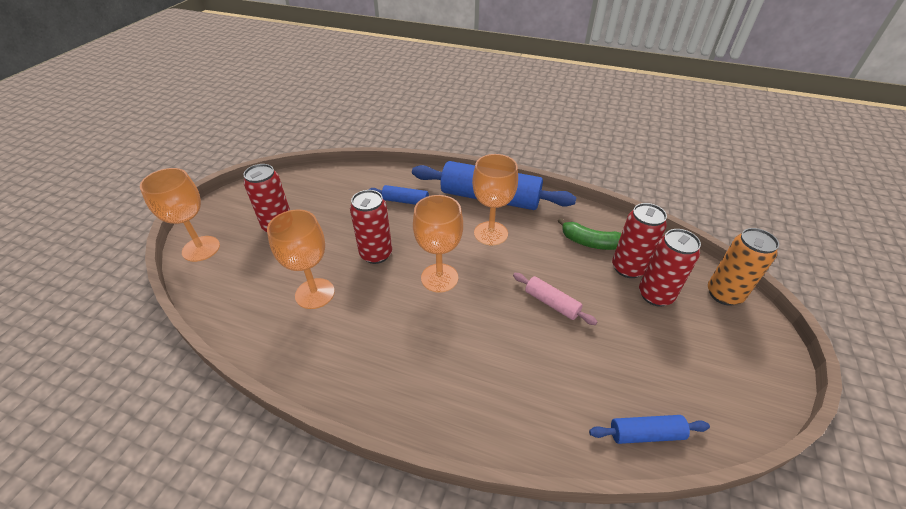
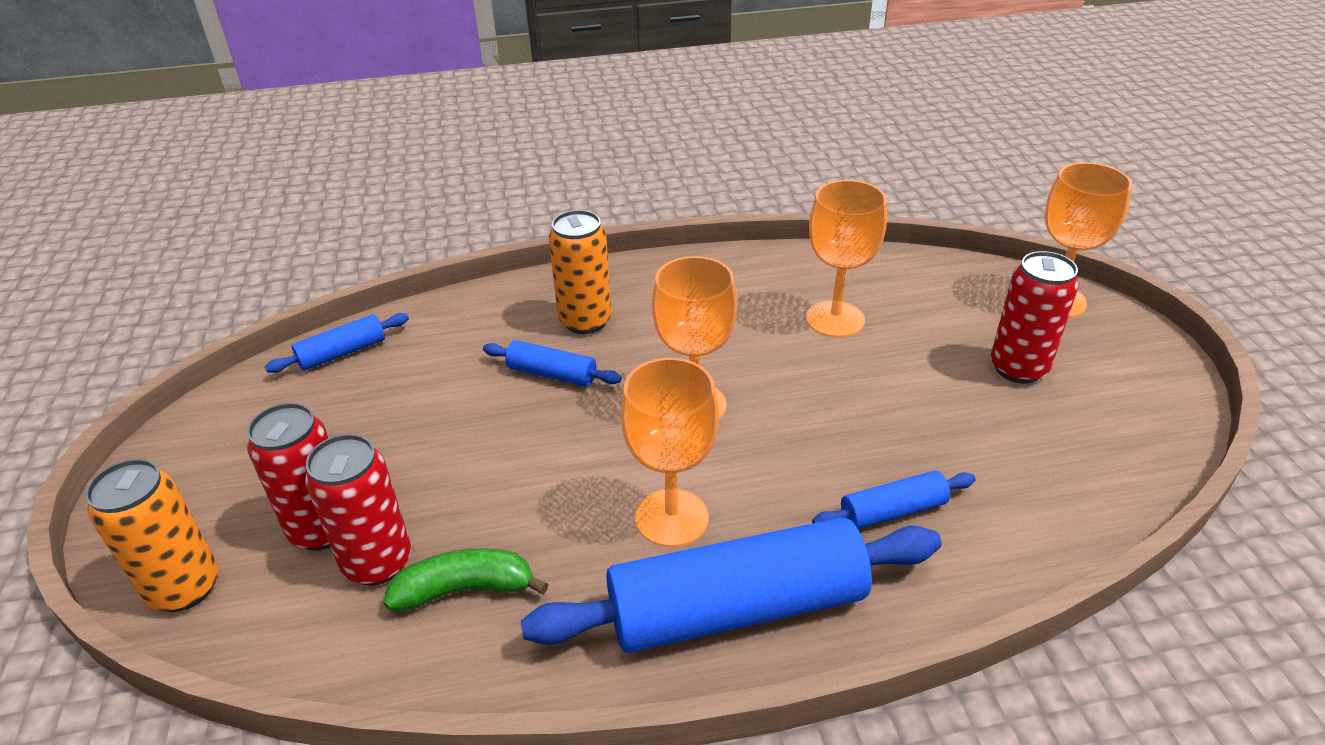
camera: 150 degrees right, 5 degrees down
(376, 254) = (822, 396): red can -> none
(456, 372) = (585, 321): none -> orange can
(502, 336) = (552, 374): none -> blue rolling pin
(551, 303) = (500, 442): pink rolling pin -> none

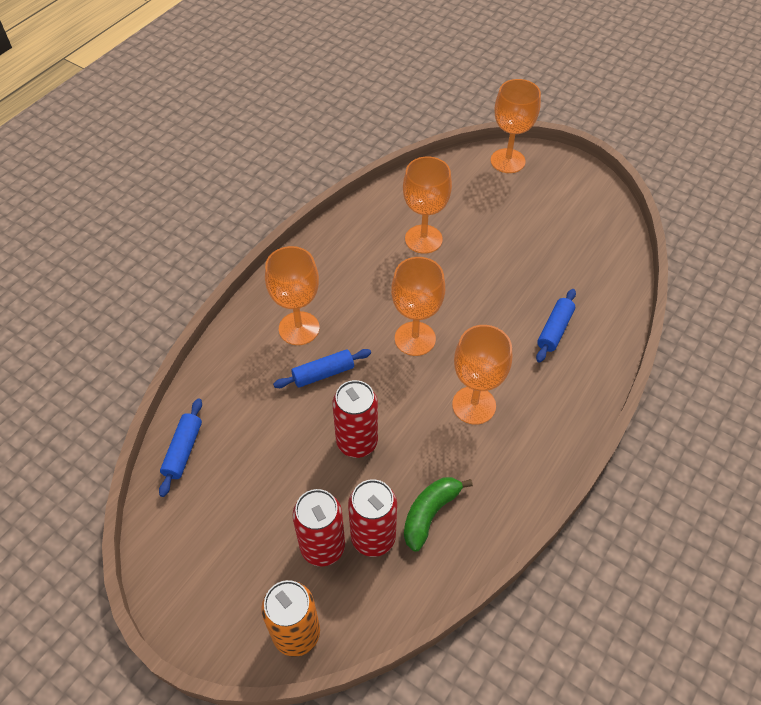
camera: 45 degrees left, 15 degrees up
(585, 321) = (299, 328): orange can -> orange goblet
(736, 607) = (545, 424): blue rolling pin -> none
(1018, 368) = (529, 214): red can -> red can (357, 442)

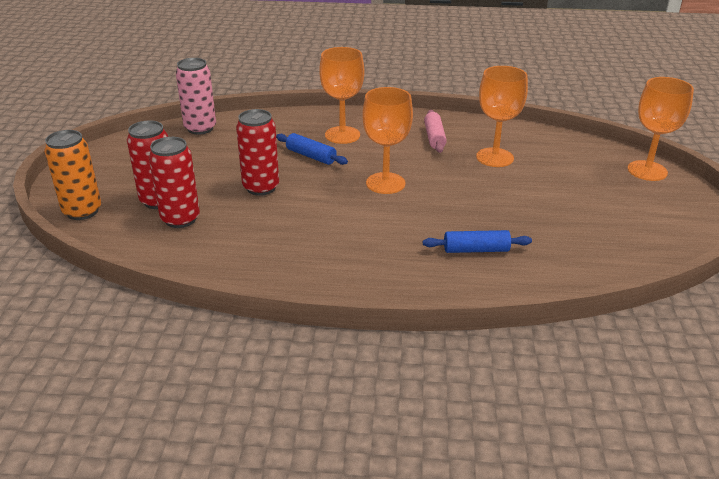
camera: 60 degrees right, 20 degrees down
(183, 450) = (200, 128): blue rolling pin -> pink can
(357, 261) = (434, 137): none -> pink rolling pin
(429, 514) = (220, 238): green banana -> none
(474, 405) = (346, 229): orange goblet -> none

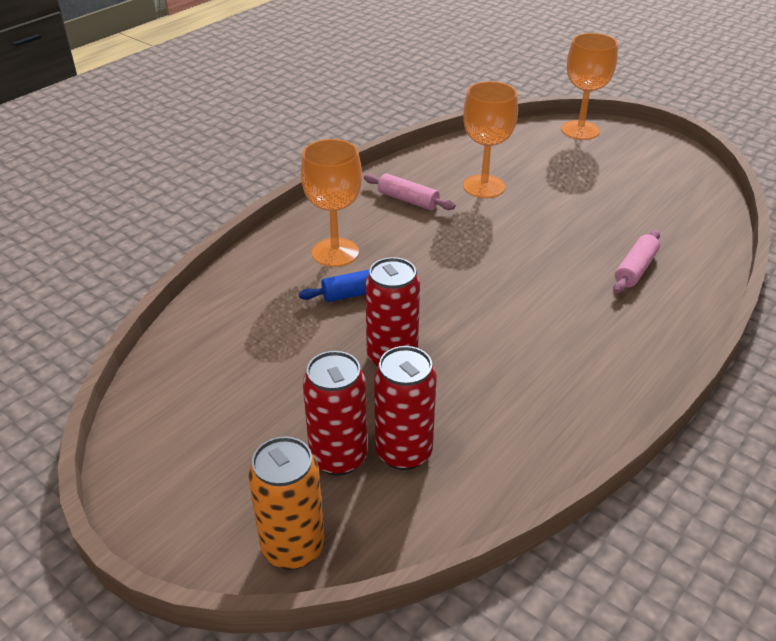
camera: 55 degrees left, 5 degrees up
(200, 128) = (183, 352): pink can -> none
(385, 183) = (469, 268): orange goblet -> none
(476, 250) = (635, 269): blue rolling pin -> pink rolling pin

